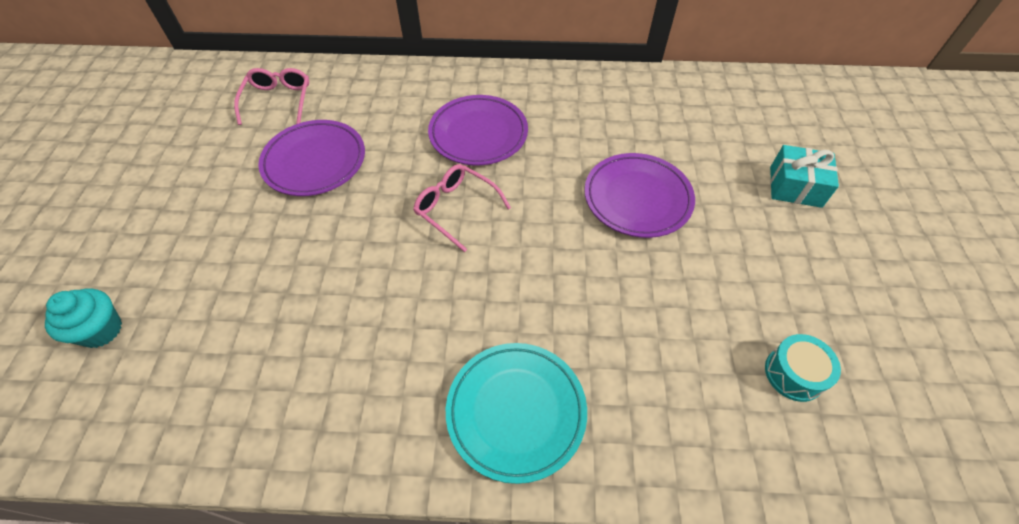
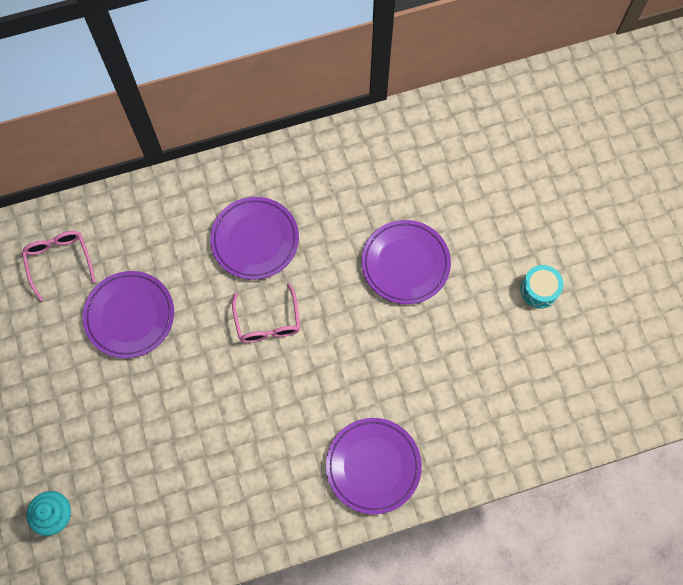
camera: 20 degrees left, 15 degrees up
(456, 208) = (267, 322): pink glasses -> pink glasses turned 120 degrees counterclockwise
(516, 412) = (373, 466): turquoise plate -> purple plate
(794, 374) = (544, 375): turquoise drum -> turquoise drum (539, 290)
(795, 186) = (523, 210): turquoise gift -> none

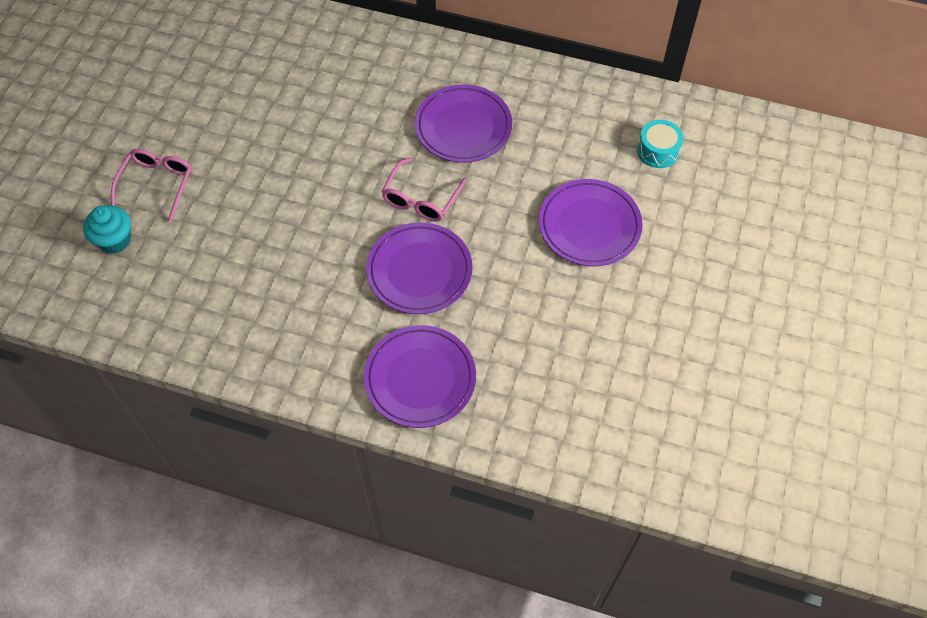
camera: 35 degrees right, 10 degrees down
(59, 261) = (283, 50): pink glasses -> pink glasses (157, 184)
(130, 316) = (305, 124): purple plate -> purple plate (419, 271)
(539, 290) = (709, 327): turquoise drum -> turquoise drum (658, 151)

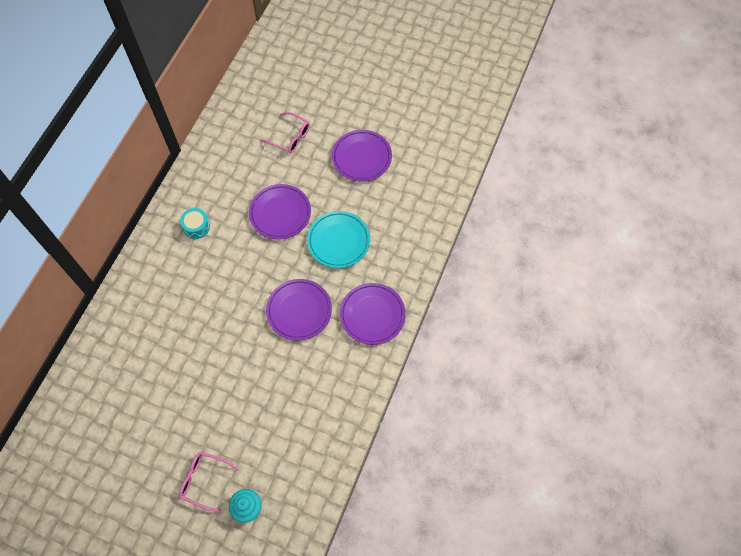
camera: 85 degrees left, 5 degrees up
(421, 199) = (245, 306): pink glasses -> pink glasses (290, 137)
(463, 127) = (192, 277): purple plate -> purple plate (361, 157)
(551, 316) = (338, 241): none -> turquoise plate
(658, 151) = (231, 169): turquoise drum -> turquoise drum (196, 226)

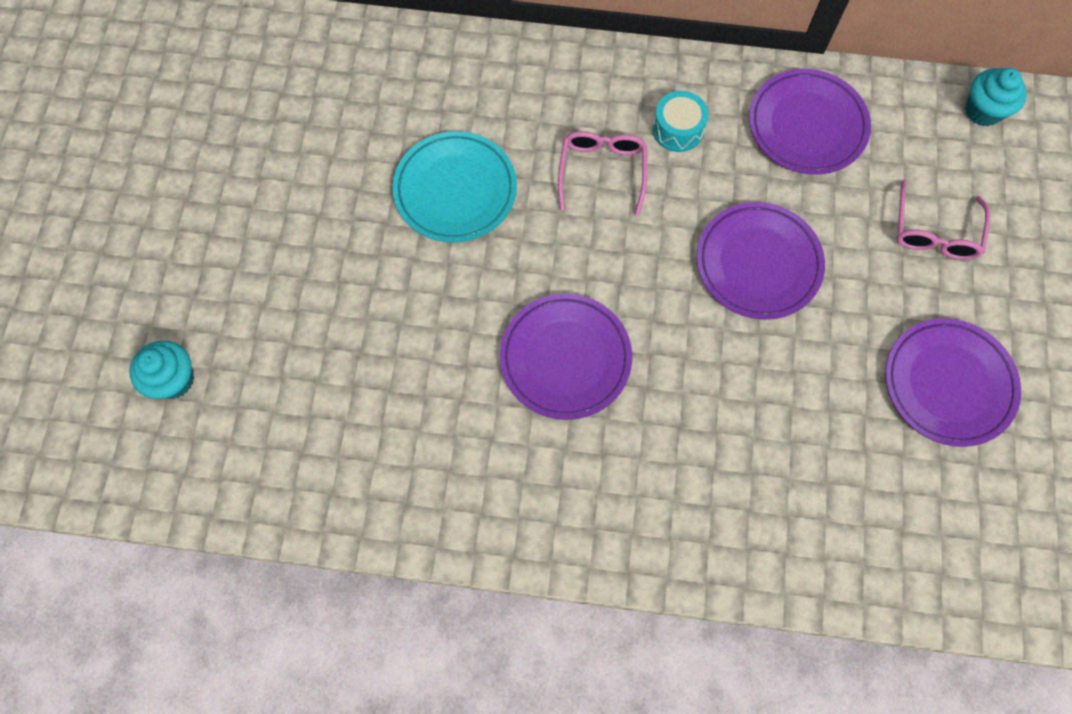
camera: 75 degrees right, 5 degrees up
(204, 480) = (210, 293): pink glasses -> pink glasses (602, 171)
(238, 96) = (983, 111): none -> turquoise cupcake
(338, 241) = (738, 391): turquoise plate -> turquoise plate (455, 190)
(372, 315) = (598, 502): purple plate -> purple plate (806, 126)

